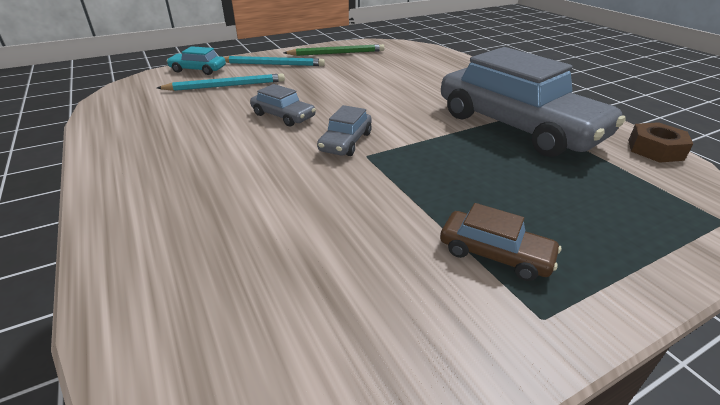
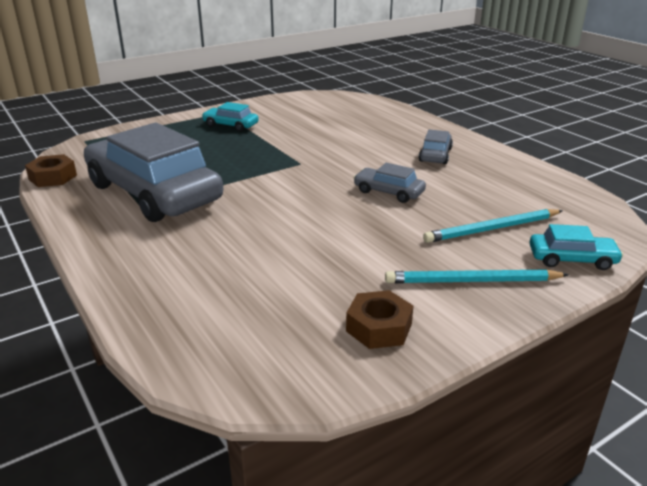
camera: 175 degrees right, 5 degrees down
(337, 53) = (379, 327): green pencil -> brown nut
(345, 142) = (319, 171): grey car -> grey car (435, 155)
(495, 254) = (230, 125): brown car -> turquoise car

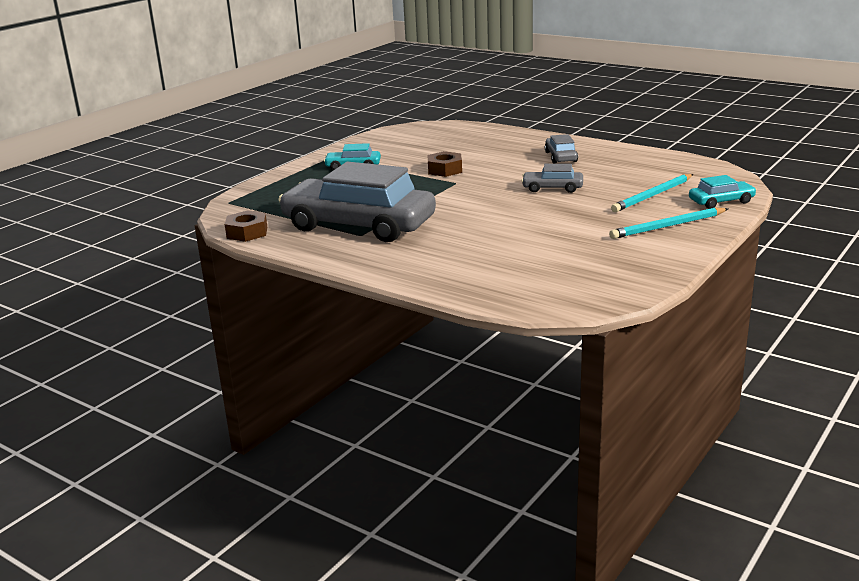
camera: 20 degrees left, 5 degrees down
(379, 327) = (633, 261): brown nut -> brown nut (445, 170)

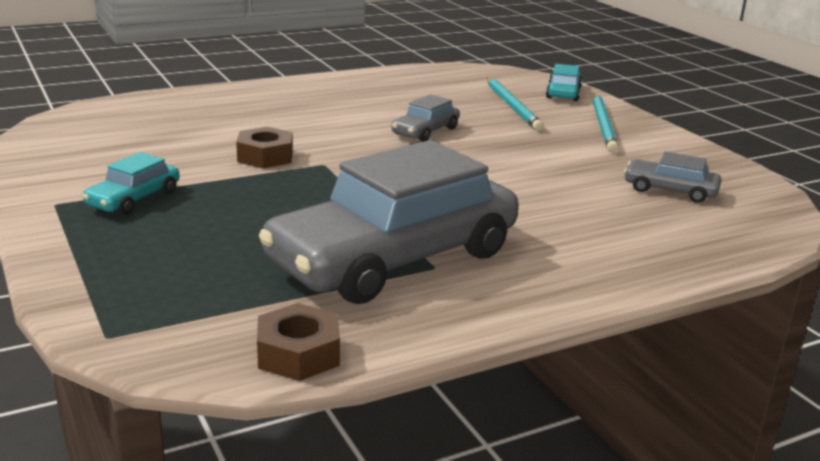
camera: 65 degrees left, 0 degrees up
(561, 157) = (331, 101): grey car -> grey car (670, 190)

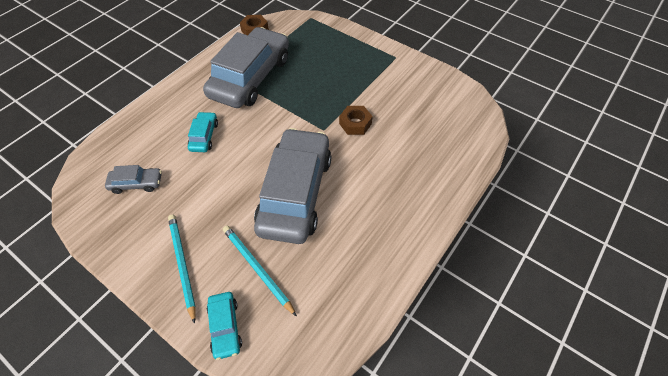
camera: 155 degrees right, 30 degrees up
(134, 199) = (373, 70): turquoise car -> turquoise car (204, 136)
(425, 131) = (295, 193): grey car -> grey car, size x2.35

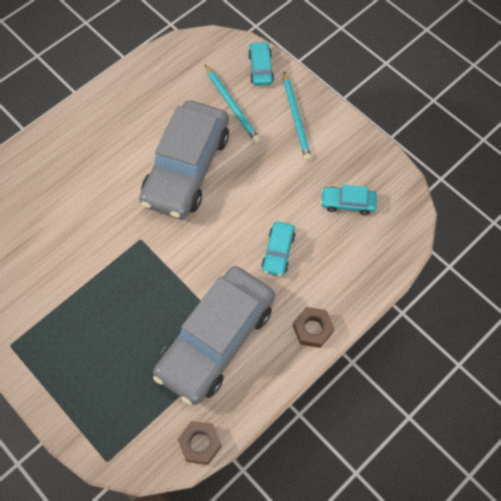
camera: 170 degrees left, 10 degrees up
(136, 183) = (347, 203): grey car -> turquoise car
(355, 124) = (101, 241): brown nut -> brown nut (312, 329)

